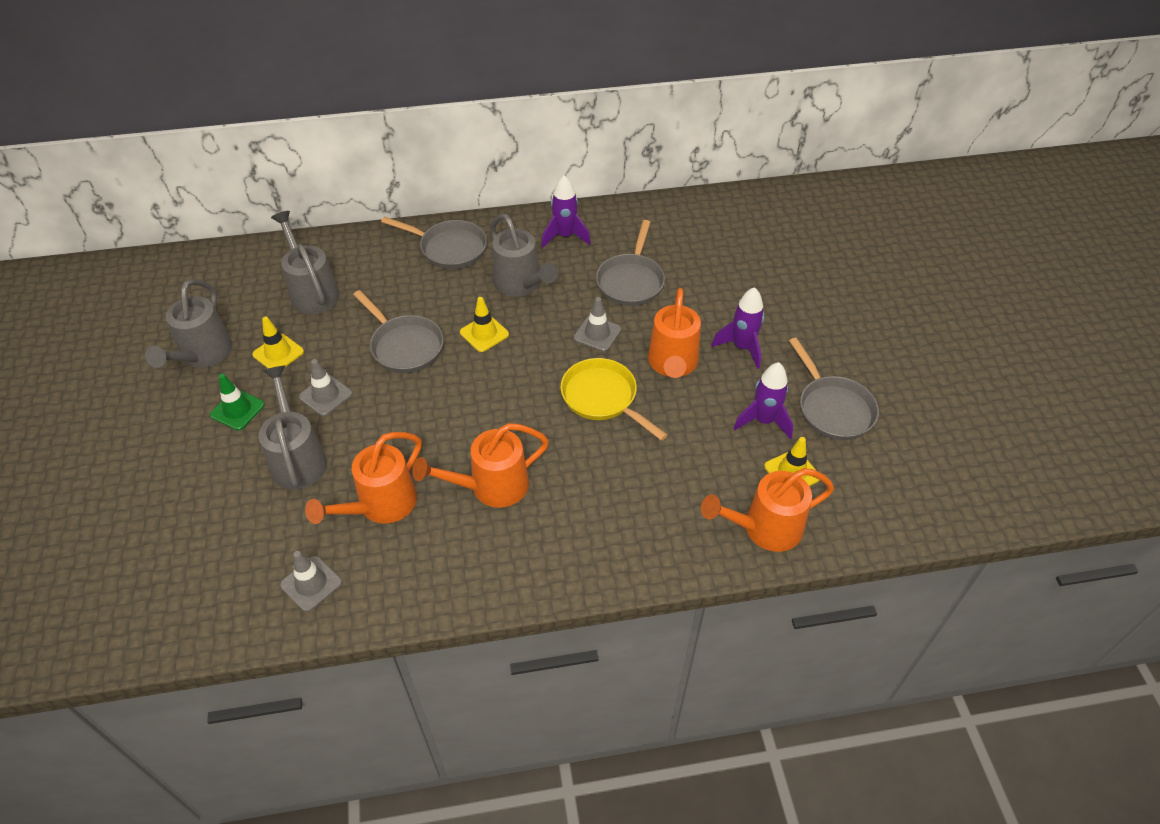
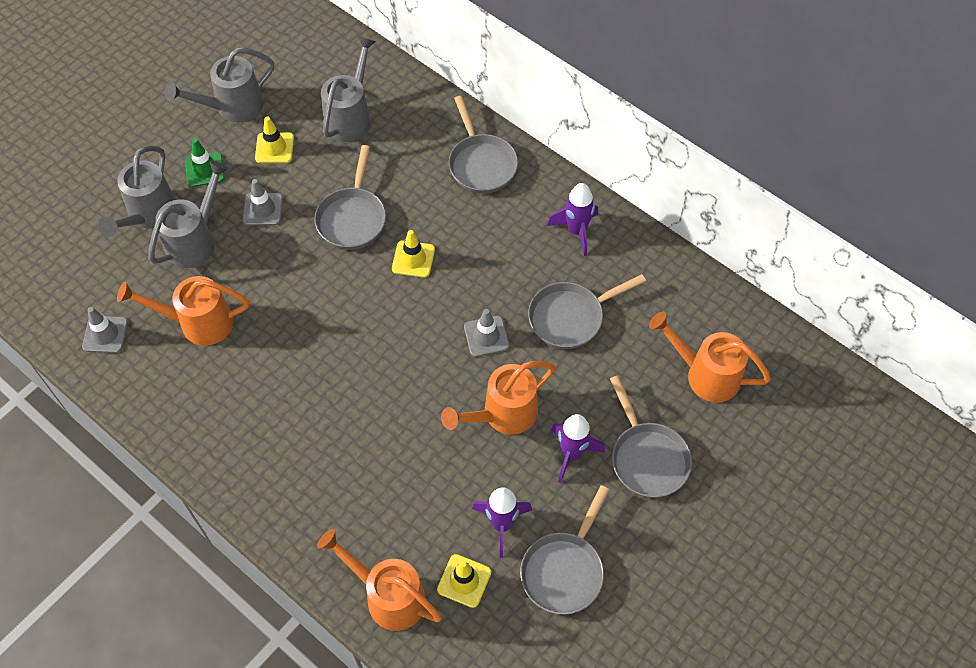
camera: 50 degrees right, 10 degrees up
(491, 487) = (271, 378): orange watering can -> orange watering can (705, 374)
(521, 285) = (489, 243): grey watering can -> grey watering can (149, 215)
(602, 398) = (421, 390): yellow pan -> none
(782, 311) = (647, 458): none -> grey pan

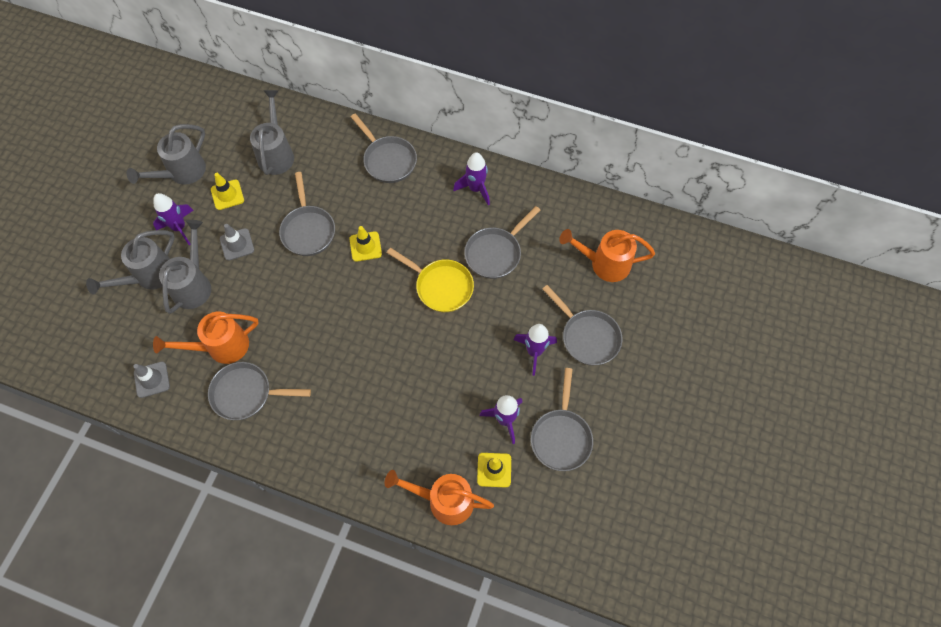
camera: 20 degrees left, 5 degrees up
(149, 215) = (149, 276): grey watering can -> grey watering can turned 45 degrees clockwise
(205, 169) = (179, 228): green traffic cone -> purple rocket
(205, 387) = (246, 393): none -> grey pan
(486, 336) = (441, 286): grey traffic cone -> yellow pan
(503, 414) = (475, 340): orange watering can -> none

